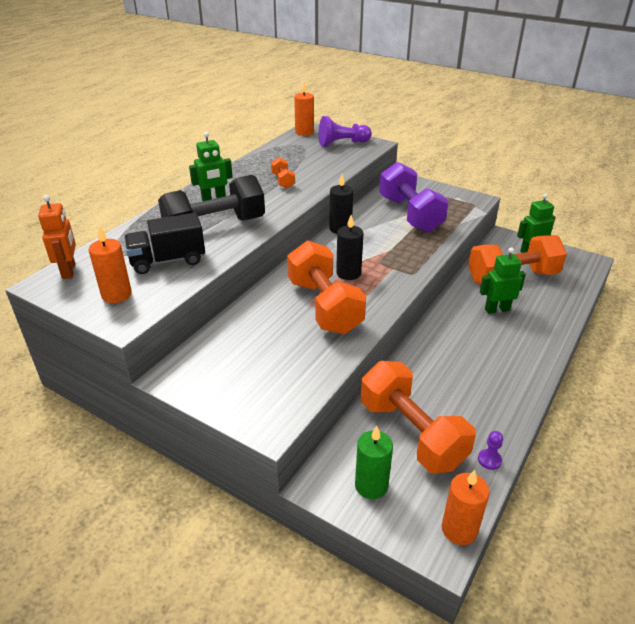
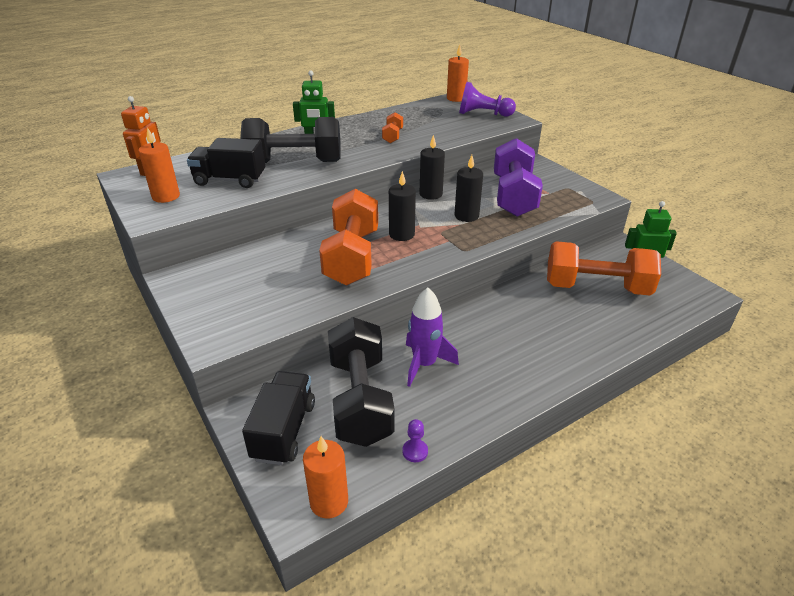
camera: 25 degrees right, 0 degrees up
(371, 485) = (284, 431): green candle -> black truck
(387, 242) = (466, 216): none -> black candle
(411, 433) = (360, 400): orange dumbbell -> black dumbbell
(437, 384) = (424, 364): none -> purple rocket
(497, 309) = (550, 314): green robot -> none

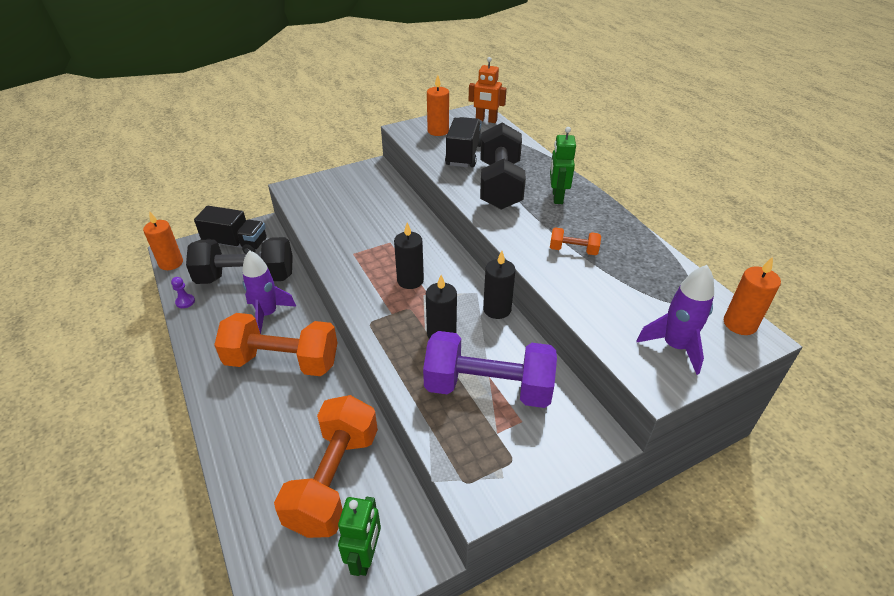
camera: 95 degrees right, 5 degrees up
(352, 257) = (377, 248): orange dumbbell -> orange dumbbell (282, 361)
(483, 114) = (675, 346): purple pawn -> purple rocket

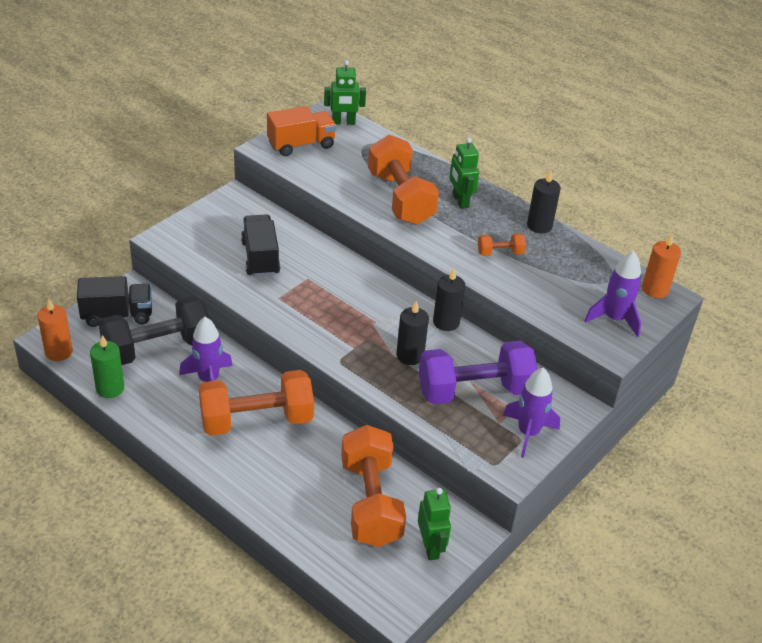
camera: 25 degrees left, 0 degrees up
(185, 302) = (110, 388): purple pawn -> green candle
(410, 280) = (352, 313): black candle -> black candle (539, 226)
(438, 131) = (301, 145): orange candle -> orange truck
(464, 155) = (345, 170): black truck -> black truck (260, 258)
(486, 120) = (343, 122): orange robot -> green robot
(500, 185) = (400, 198): black dumbbell -> orange dumbbell
(524, 454) = (528, 433): none -> purple rocket

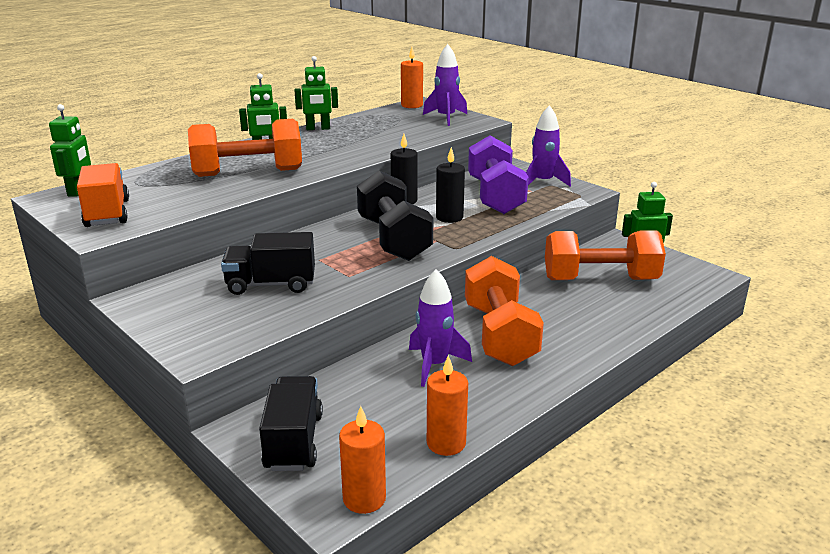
camera: 80 degrees left, 15 degrees down
(110, 388) = (446, 443): green candle -> orange candle
(157, 349) = (372, 404): black dumbbell -> black dumbbell (394, 239)
(500, 253) = (352, 143): orange dumbbell -> none
(539, 226) = (318, 128): black candle -> green robot

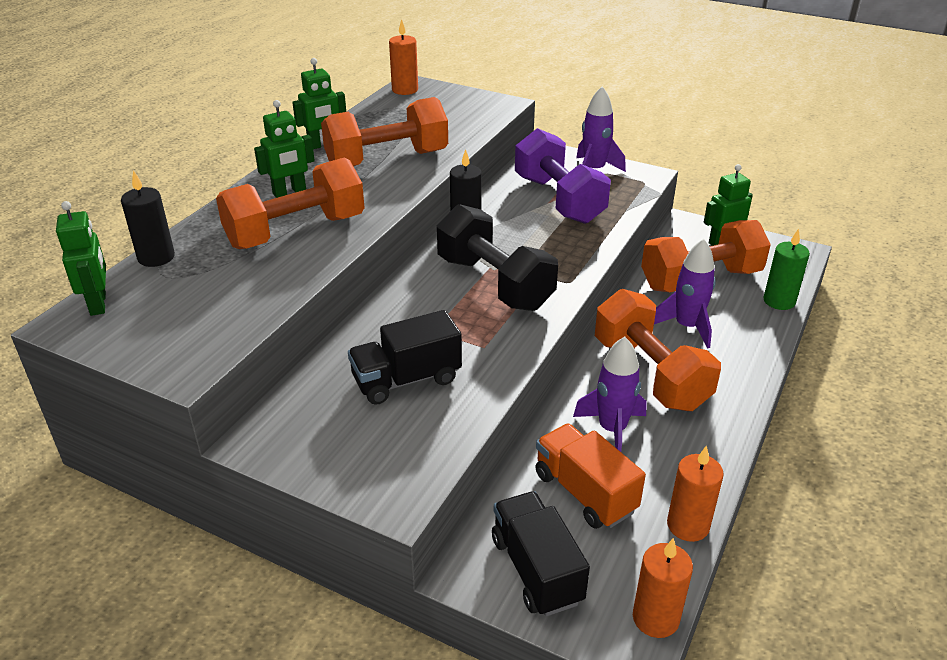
camera: 20 degrees left, 10 degrees up
(107, 213) = (171, 334): orange truck -> orange truck (585, 492)
(356, 142) = (387, 160): none -> orange dumbbell
(446, 118) = (459, 104): purple rocket -> purple rocket (687, 327)
(449, 217) = (532, 239): black candle -> black candle (156, 257)
(663, 307) = (779, 301): none -> green candle

